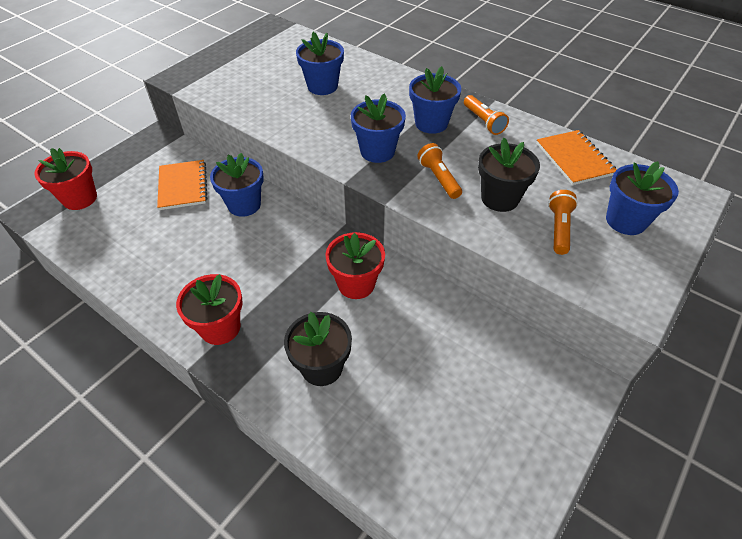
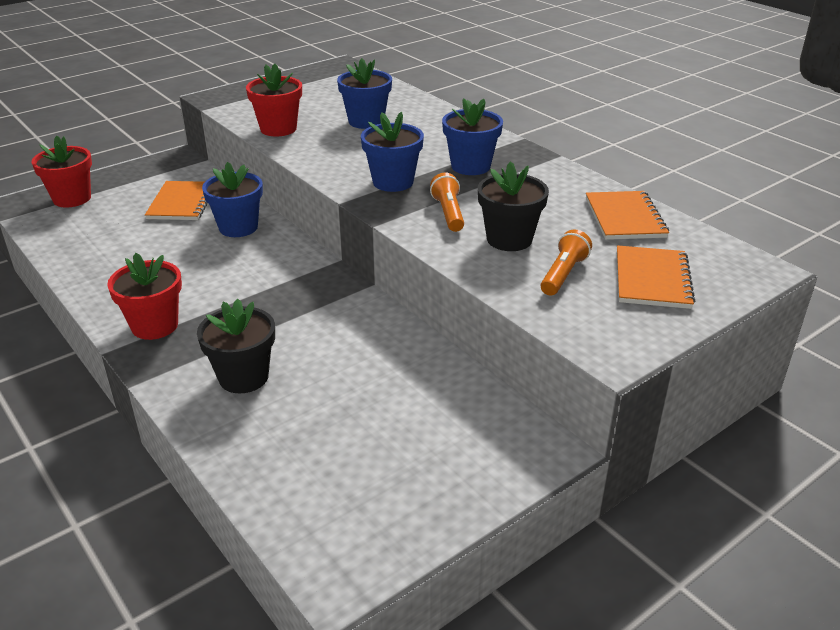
camera: 15 degrees right, 15 degrees down
(356, 284) = (323, 313): red flower pot -> red flower pot (278, 129)
(483, 121) = (534, 172): orange flashlight -> none
(625, 221) = (652, 279): blue flower pot -> orange notebook

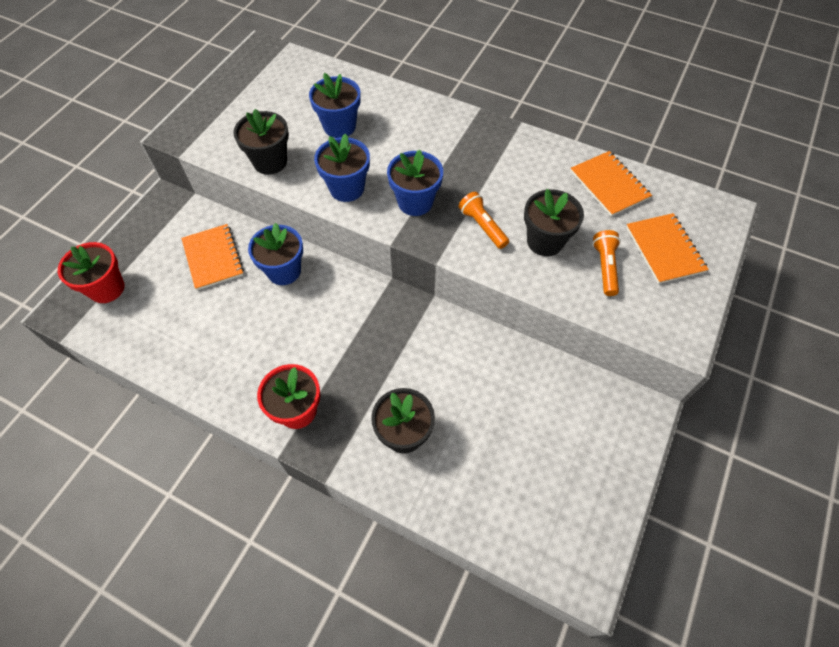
camera: 25 degrees left, 25 degrees up
(278, 129) = (270, 162): red flower pot -> black flower pot
(470, 166) = (462, 160): blue flower pot -> blue flower pot (347, 188)

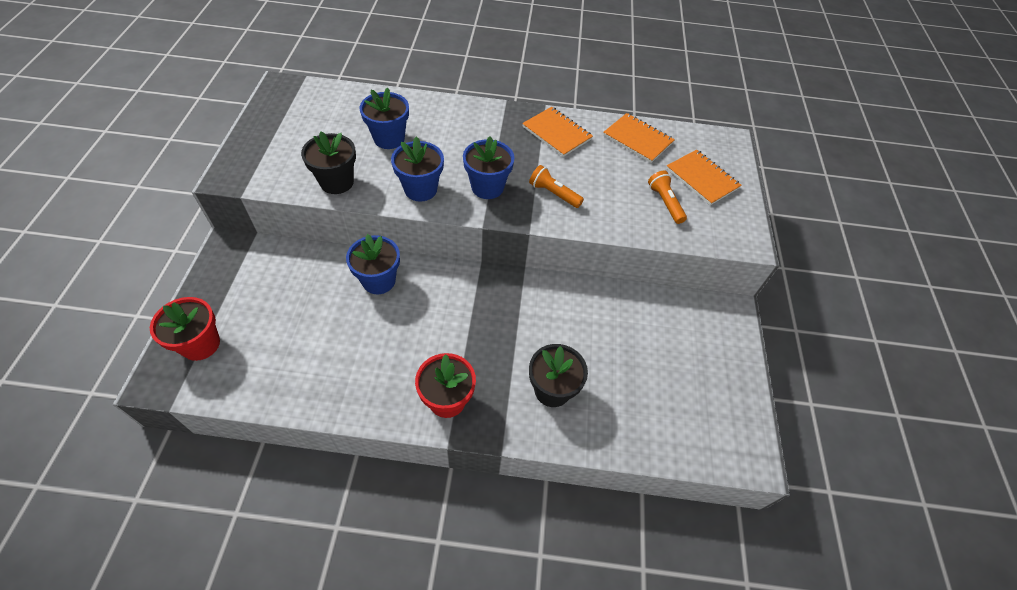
camera: 25 degrees left, 5 degrees down
(213, 258) = (303, 287): orange notebook -> orange notebook (557, 133)
(545, 241) = (609, 194): black flower pot -> none

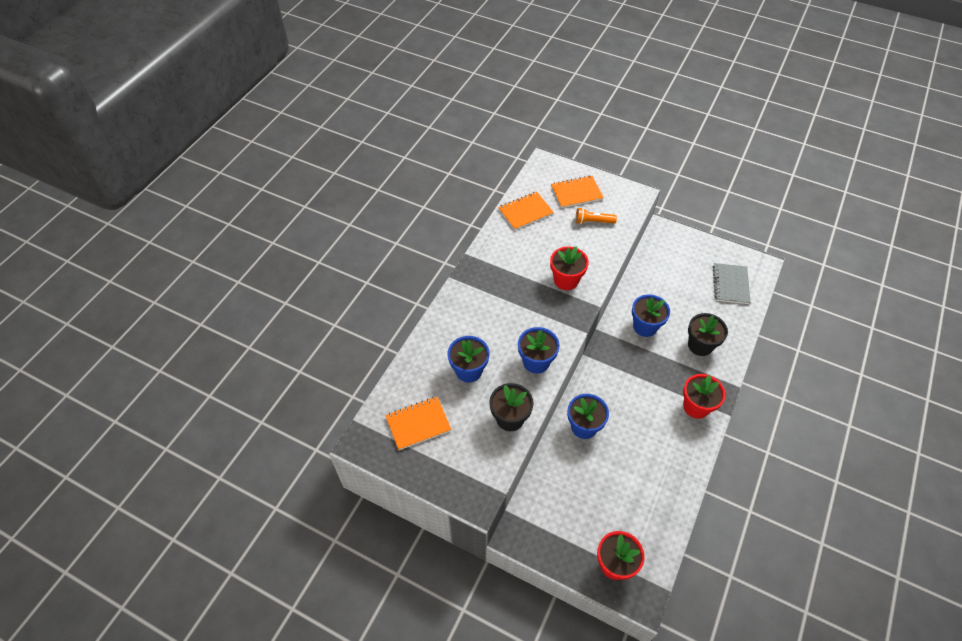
camera: 65 degrees left, 0 degrees up
(487, 187) = (547, 318): blue flower pot -> blue flower pot (645, 326)
(554, 194) = (566, 280): orange flashlight -> red flower pot
(557, 133) = (502, 257): orange notebook -> orange notebook (418, 424)
(685, 416) = (730, 284): none -> grey notebook

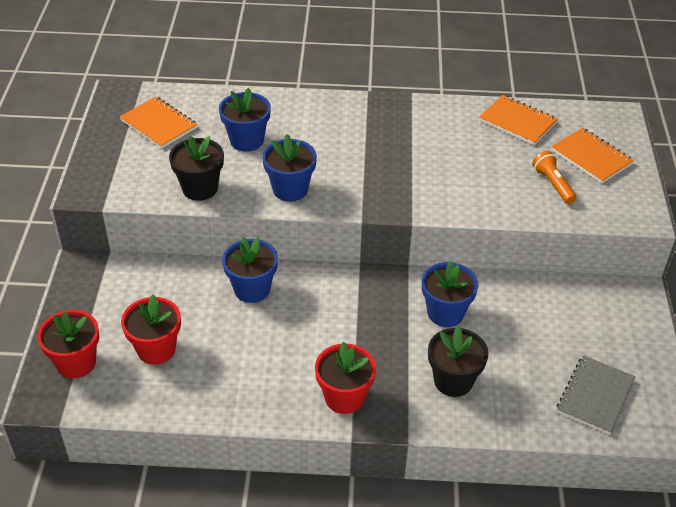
camera: 65 degrees right, 10 degrees down
(566, 280) = (432, 184): red flower pot -> red flower pot (156, 349)
(730, 284) = (595, 396): grey notebook -> grey notebook turned 45 degrees counterclockwise

